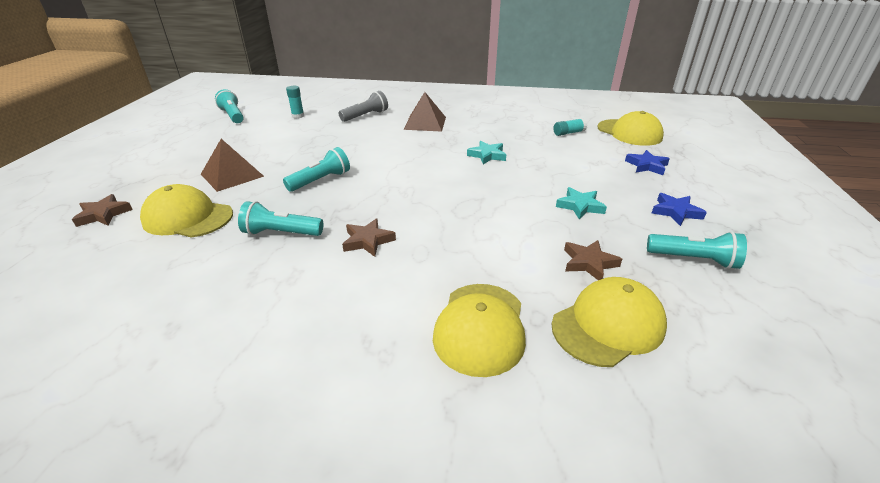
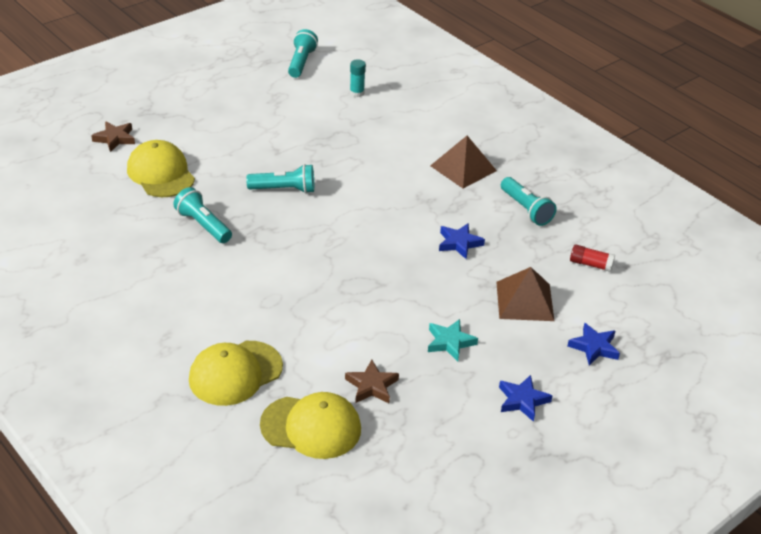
camera: 40 degrees right, 5 degrees up
(232, 175) = (228, 144): brown pyramid -> brown pyramid (525, 301)
(365, 116) = (419, 126): grey flashlight -> none
(368, 241) = (249, 268): brown star -> none
(487, 155) = (459, 243): turquoise star -> blue star
(569, 133) = (590, 264): turquoise glue stick -> red glue stick
(629, 132) = (660, 303): yellow cap -> none
(693, 259) = (454, 438): turquoise flashlight -> turquoise flashlight (526, 209)

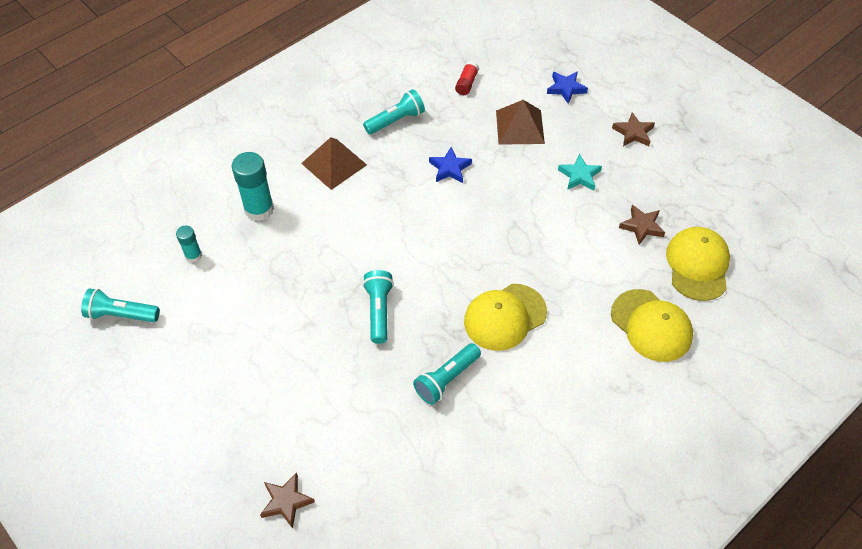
camera: 90 degrees left, 15 degrees up
(161, 173) = (356, 436): yellow cap -> yellow cap (505, 317)
(406, 125) = (259, 209): none -> turquoise glue stick
(522, 400) = (633, 133): blue star -> brown star

